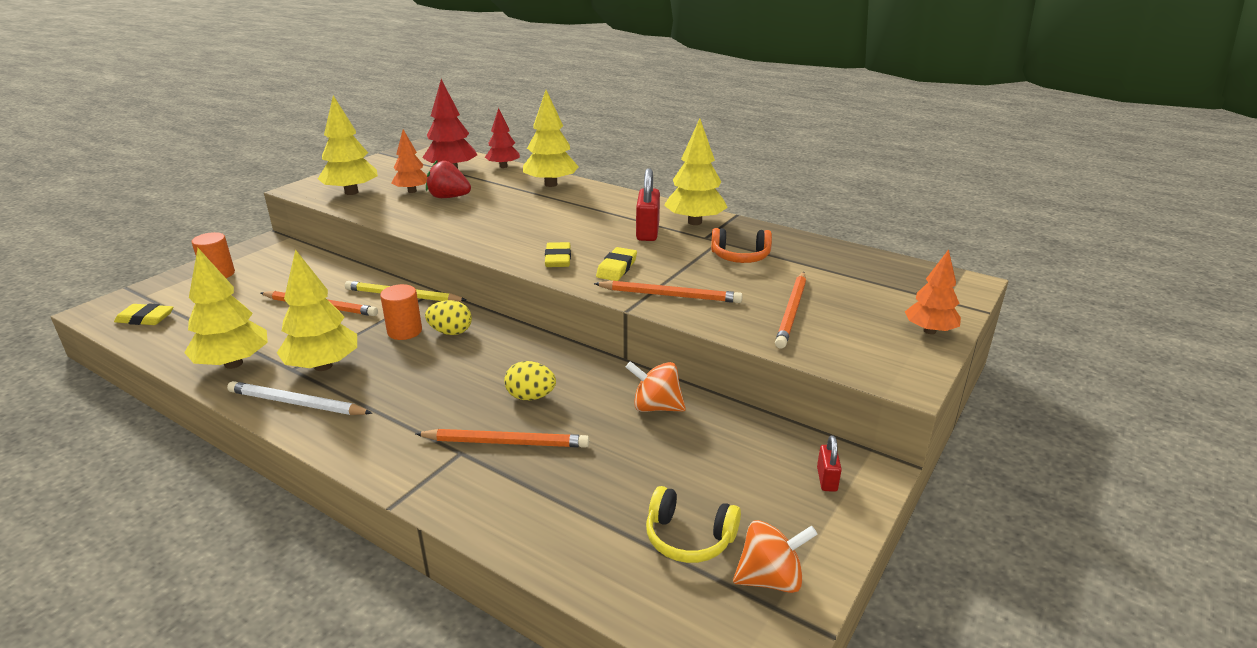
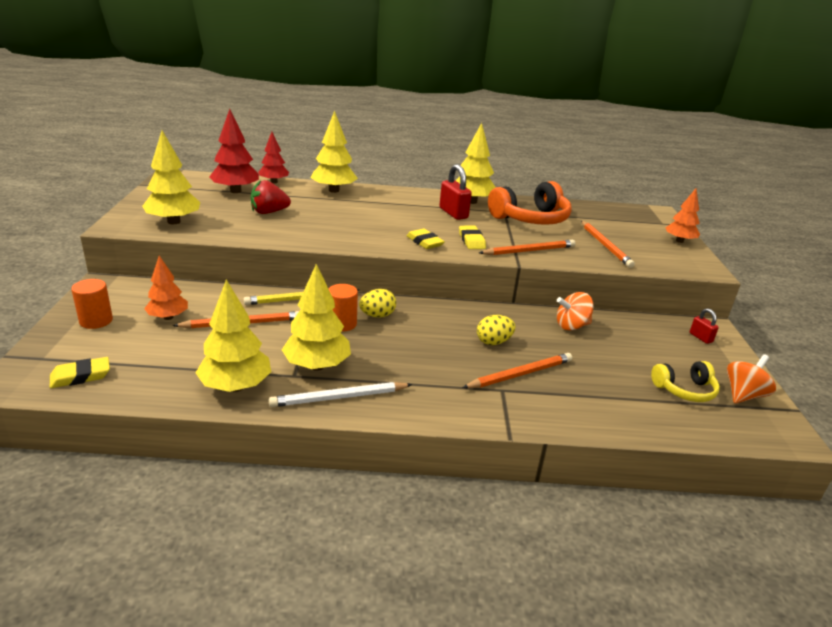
camera: 35 degrees left, 0 degrees up
(412, 191) = (228, 212): orange tree -> orange tree (168, 317)
(740, 257) = (531, 219): orange headphones -> orange headphones, size x1.76

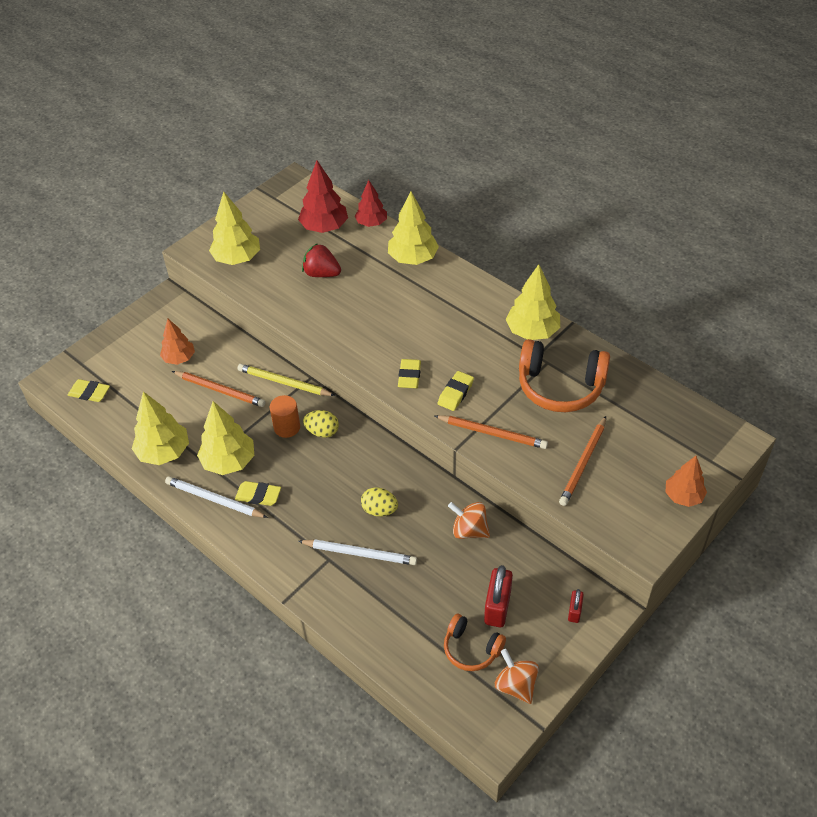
camera: 45 degrees right, 20 degrees up
(96, 321) = (134, 340): orange cylinder -> none
(379, 376) = (258, 495): none -> yellow eraser
(453, 213) = (488, 343): red padlock -> red padlock (497, 607)
(520, 374) = (359, 553): orange pencil -> white pencil
(685, 390) = (471, 649): yellow headphones -> orange headphones
(743, 395) = (516, 685): orange spinning top -> orange spinning top turned 120 degrees counterclockwise

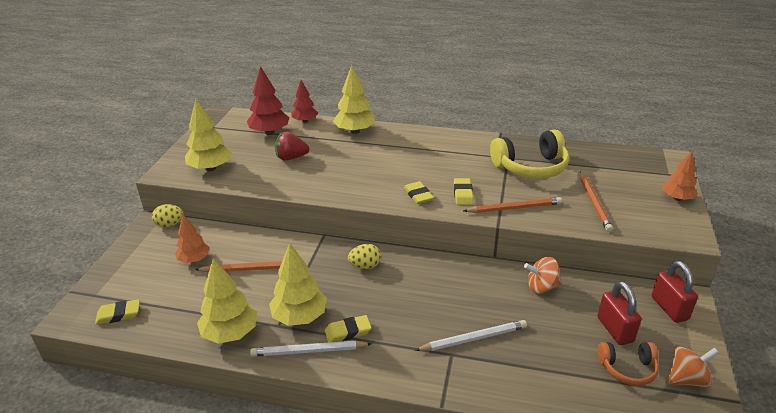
camera: 30 degrees left, 15 degrees down
(284, 383) = (304, 245): yellow pencil -> none
(287, 427) = (332, 274): orange cylinder -> none
(379, 510) = (460, 301): yellow egg -> yellow egg (169, 224)
(516, 685) = (686, 379): orange spinning top -> orange spinning top turned 135 degrees clockwise
(532, 331) = (480, 145): yellow tree -> none
(560, 386) = (531, 167): orange headphones -> yellow headphones
(574, 611) = (669, 308): red padlock -> red padlock, size x1.82

